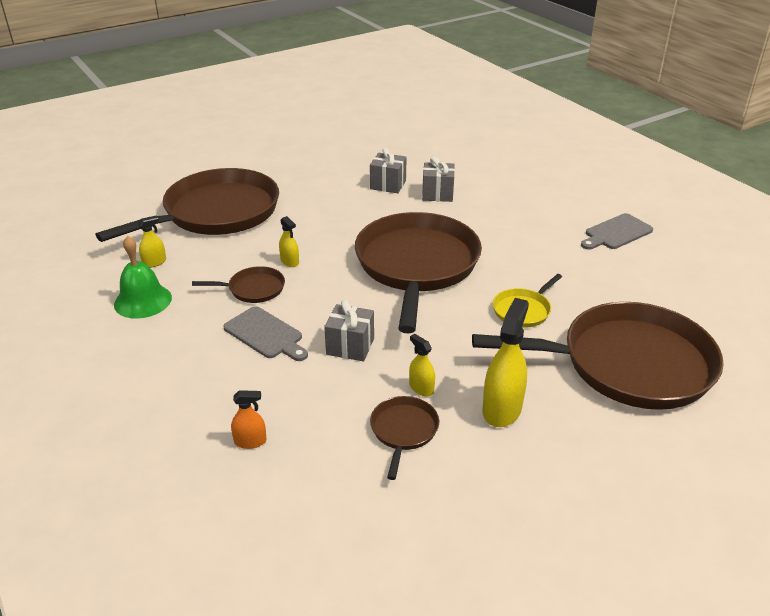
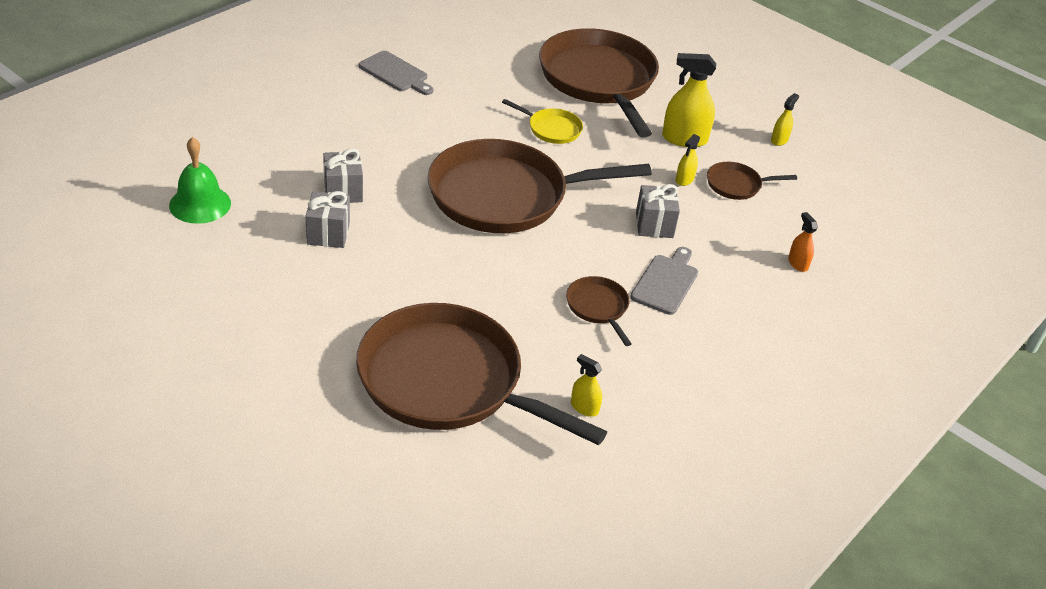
camera: 110 degrees left, 5 degrees up
(143, 301) = (660, 392): green bell -> green bell (200, 204)
(289, 261) = (535, 289): yellow spray bottle -> yellow spray bottle (779, 140)

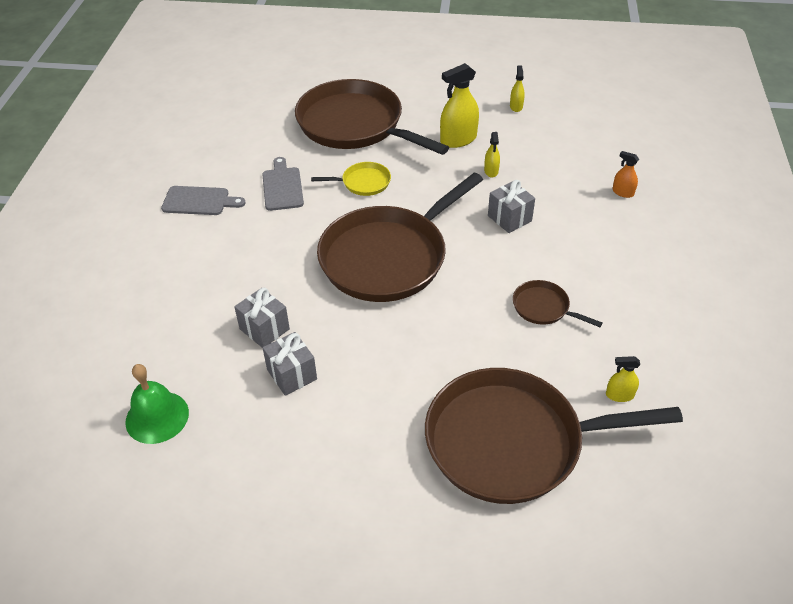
camera: 30 degrees left, 5 degrees up
(666, 282) = (563, 259): grey cutting board -> grey cutting board (282, 187)
(736, 185) = (526, 156): brown pan -> none

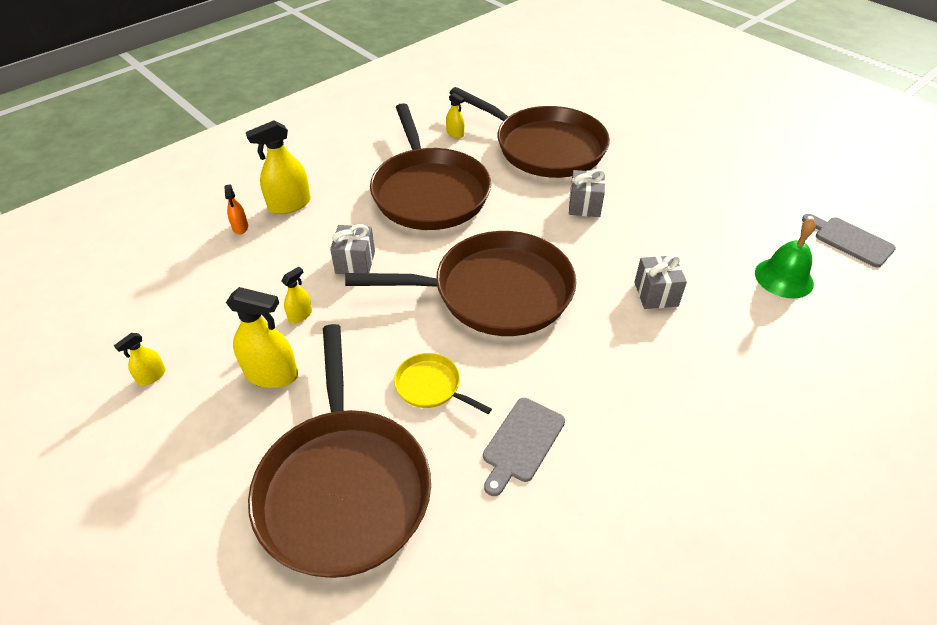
camera: 140 degrees left, 0 degrees up
(199, 201) = (637, 490): grey cutting board -> grey cutting board (850, 240)
(292, 374) = (656, 250): grey gift -> grey gift (584, 205)
(543, 307) = (429, 192): brown pan -> brown pan, size x2.37
(624, 227) = (289, 204): none -> yellow spray bottle

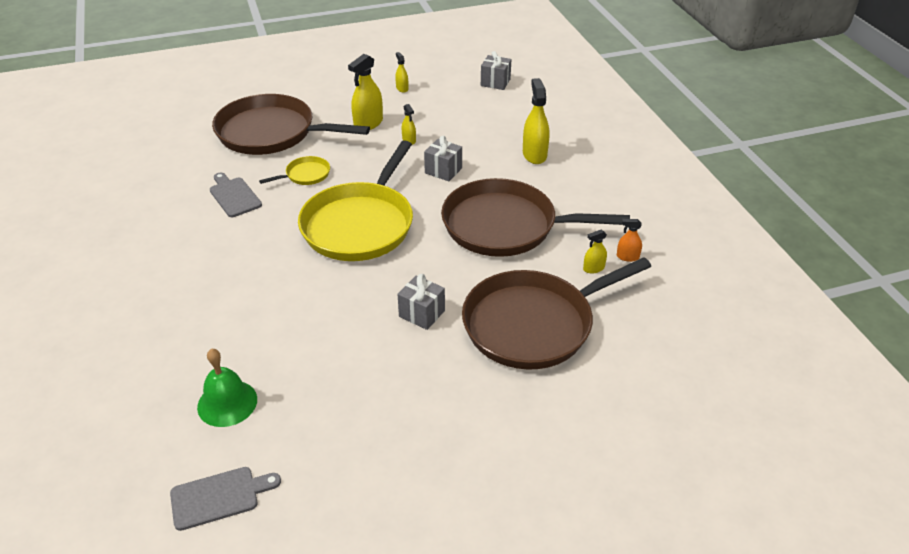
camera: 115 degrees right, 5 degrees down
(240, 227) = (520, 130): orange spray bottle -> orange spray bottle (627, 257)
(495, 292) = (360, 225): brown pan -> yellow pan
(656, 294) = (284, 307): grey gift -> grey gift (495, 82)

